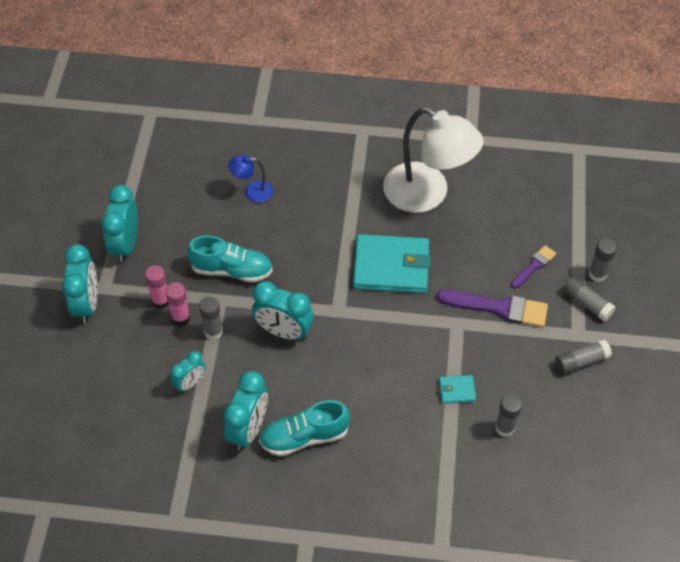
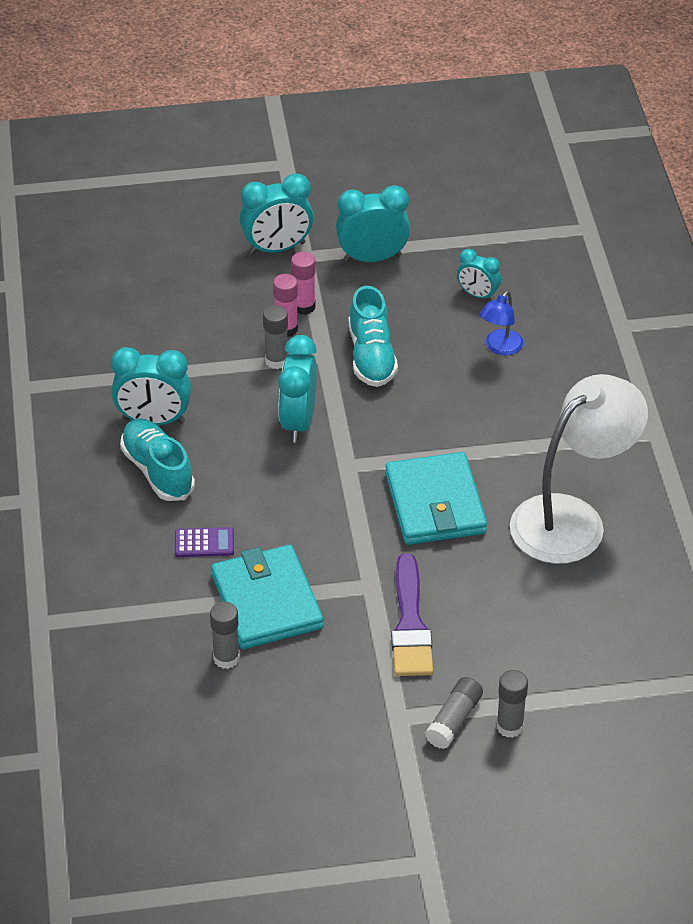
camera: 75 degrees right, 10 degrees down
(190, 383) = (199, 358): turquoise clock -> turquoise clock (477, 295)
(252, 191) = (500, 348): blue lamp -> blue lamp turned 135 degrees counterclockwise
(389, 419) = (204, 543): none -> purple calculator
(427, 194) = (572, 519): white lamp -> white lamp turned 150 degrees counterclockwise
(457, 390) = (267, 601): turquoise wallet -> turquoise wallet, size x2.29
(534, 266) = (496, 653): purple brush -> none
(581, 361) = (354, 725): grey glue stick -> none

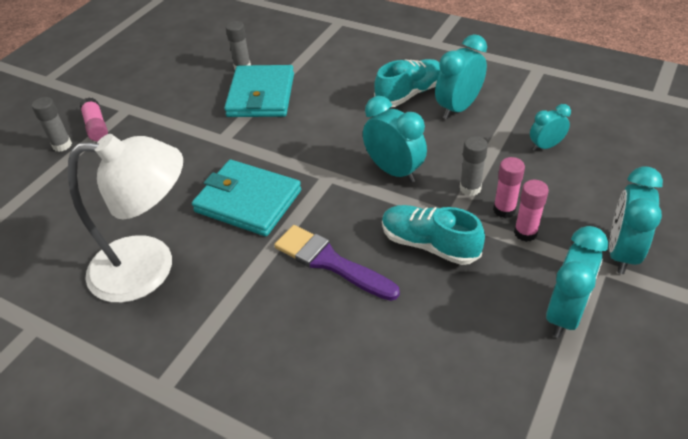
camera: 130 degrees right, 0 degrees up
(158, 471) = (409, 94): turquoise shoe -> turquoise shoe turned 45 degrees counterclockwise
(204, 543) = (331, 90): purple calculator -> none
(267, 601) = (261, 95): turquoise wallet -> turquoise wallet turned 75 degrees clockwise
(410, 624) = (175, 141): purple brush -> purple brush (330, 262)
(454, 720) = (96, 126): grey glue stick -> pink glue stick
(477, 295) = (451, 367): turquoise clock -> turquoise clock (545, 146)
(500, 348) = (366, 339): blue lamp -> none
(572, 519) = (149, 267): white lamp -> white lamp turned 90 degrees counterclockwise

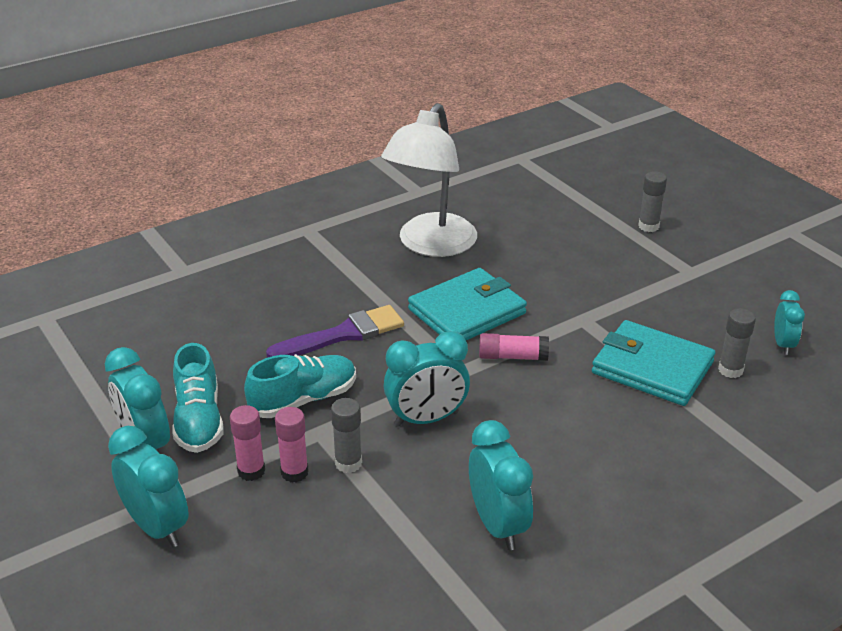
camera: 115 degrees right, 10 degrees down
(96, 126) = (668, 249): pink glue stick -> pink glue stick (512, 357)
(409, 94) = (564, 493): turquoise shoe -> turquoise shoe (199, 420)
(545, 146) = (356, 567): turquoise clock -> turquoise clock (783, 344)

